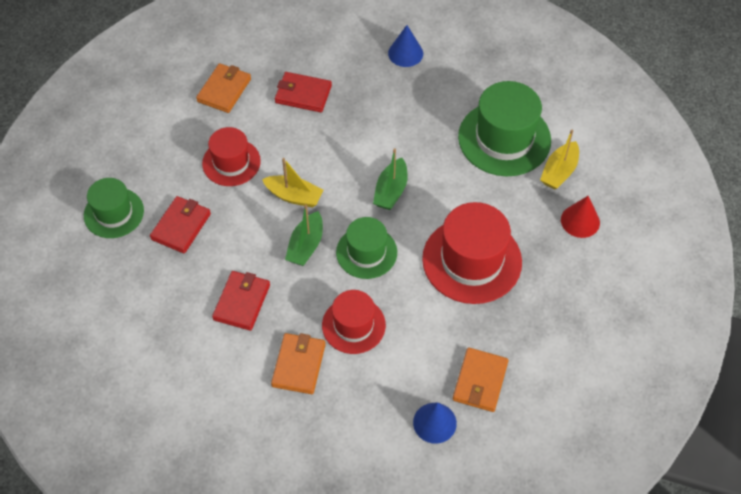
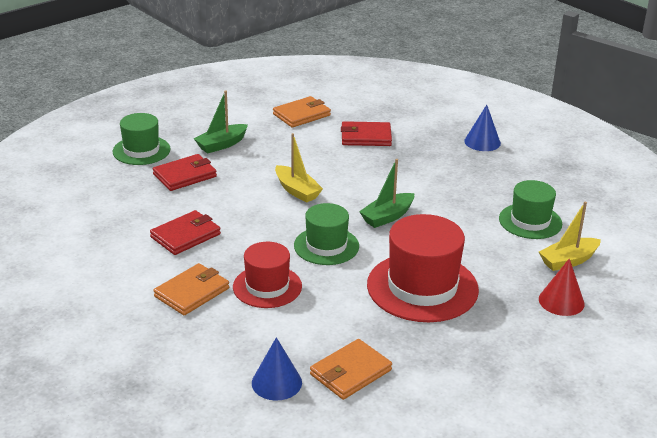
camera: 30 degrees right, 25 degrees down
(231, 162) = (264, 154): red hat -> none
(303, 94) = (366, 137): red wallet -> red wallet turned 45 degrees counterclockwise
(306, 245) = (276, 222): green boat -> green boat (221, 144)
(504, 138) = (530, 221): green hat -> green hat, size x0.62

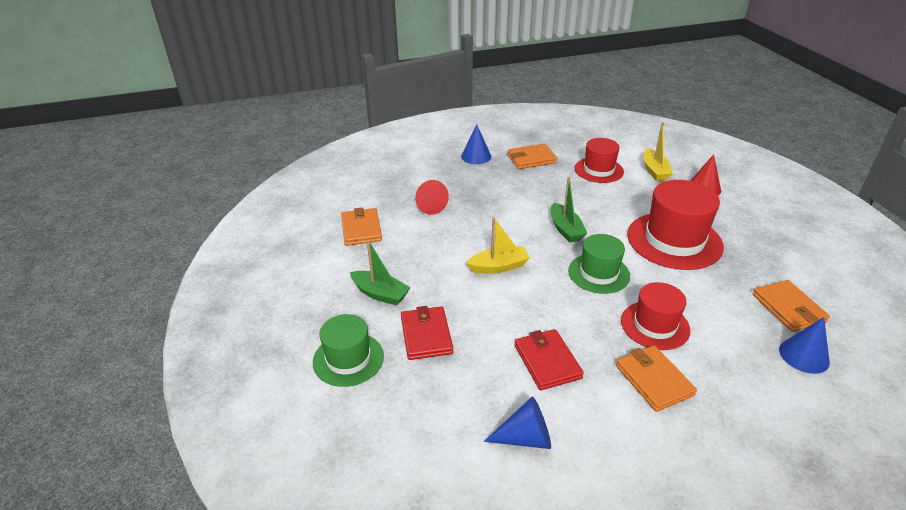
camera: 65 degrees left, 5 degrees up
(99, 239) = (525, 438): none -> blue cone
(221, 144) = (380, 294): green boat -> green boat turned 45 degrees counterclockwise
(366, 137) = (429, 205): red wallet -> red cone
(511, 175) = (531, 159): none -> orange wallet
(530, 221) = (598, 170): green hat -> red hat

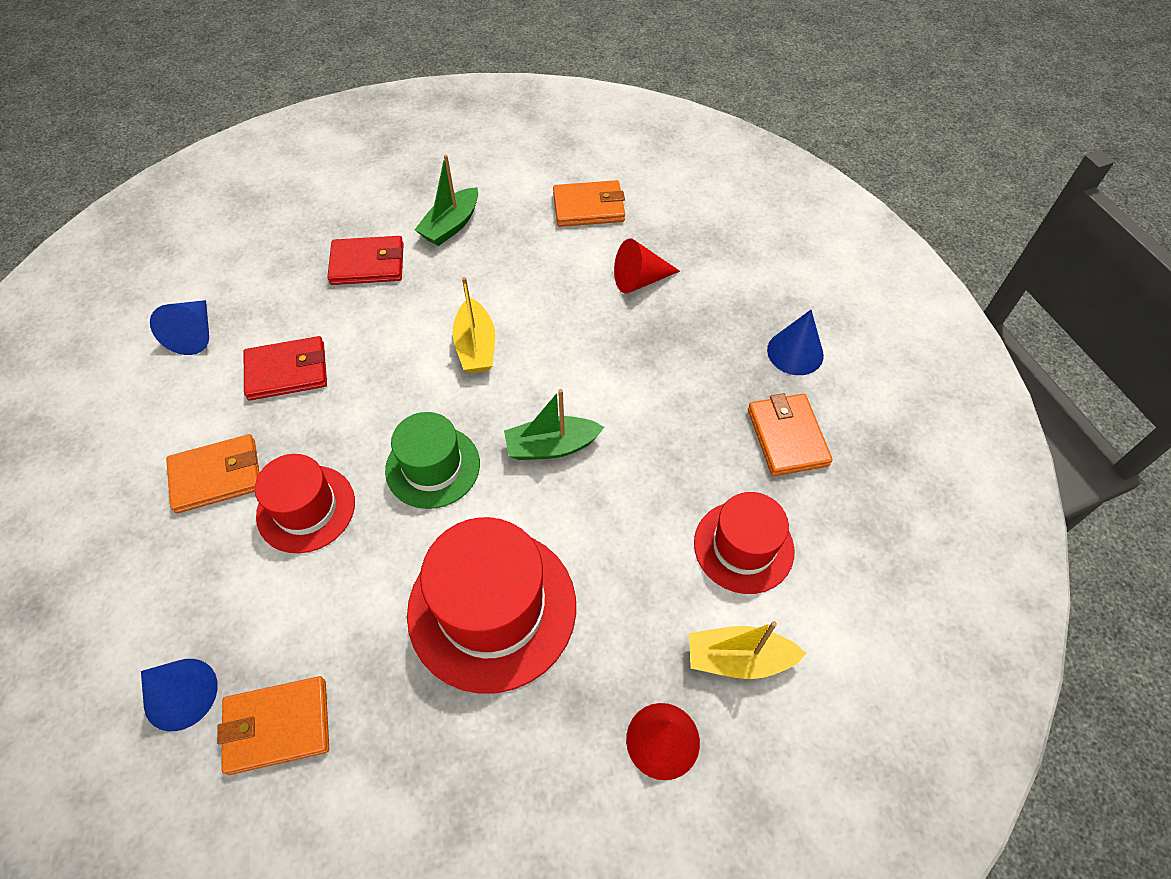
camera: 95 degrees right, 20 degrees up
(348, 359) = (354, 201): green hat -> none

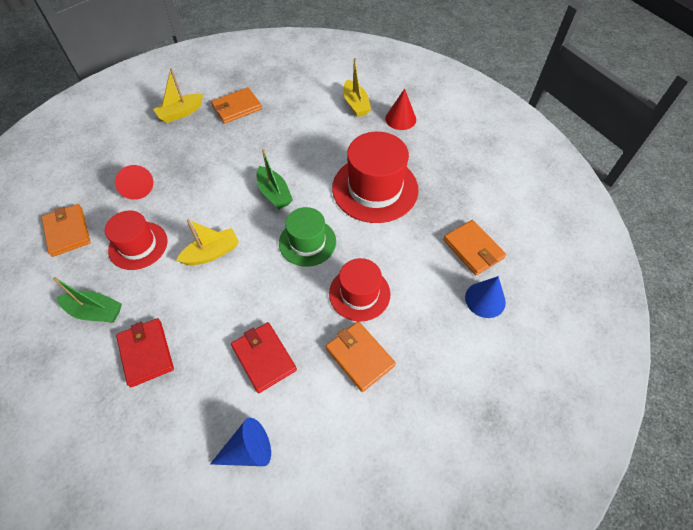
camera: 110 degrees left, 0 degrees up
(743, 546) = (303, 112): red hat -> red hat (138, 245)
(795, 352) = (180, 113): blue cone -> yellow boat

